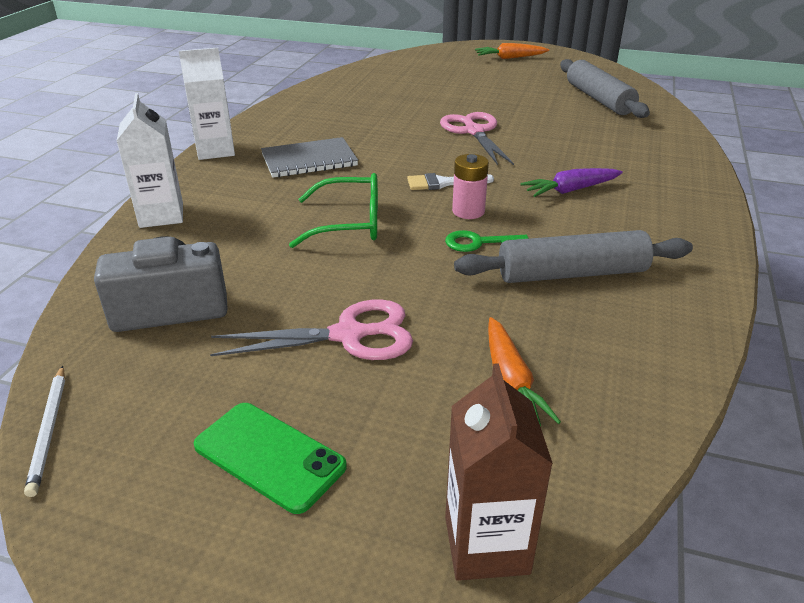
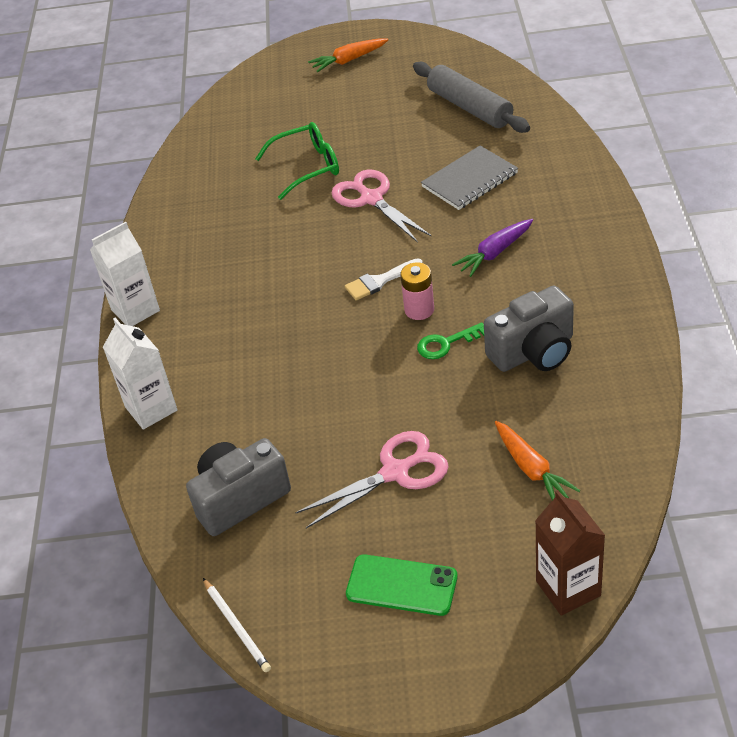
camera: 15 degrees left, 10 degrees up
(309, 160) = (237, 292): grey notebook -> grey notebook (470, 180)
(350, 223) = (326, 359): green glasses -> green glasses (308, 167)
(572, 274) = (533, 351): grey rolling pin -> grey camera

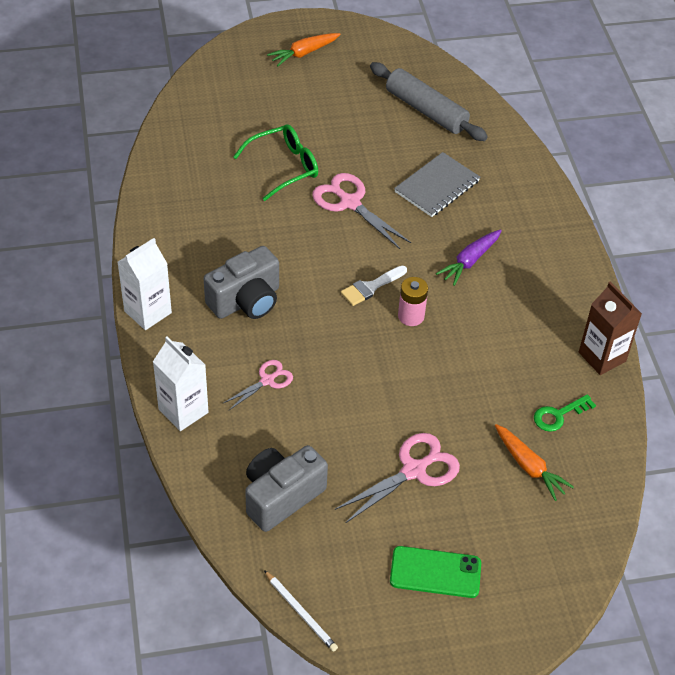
camera: 15 degrees left, 5 degrees up
(248, 377) = (267, 380): none -> pink scissors
(446, 343) = (440, 349): green key -> green key (558, 415)
(533, 351) = (516, 358): grey camera -> grey camera (246, 301)
(568, 588) = (572, 571): brown carton -> brown carton (602, 357)

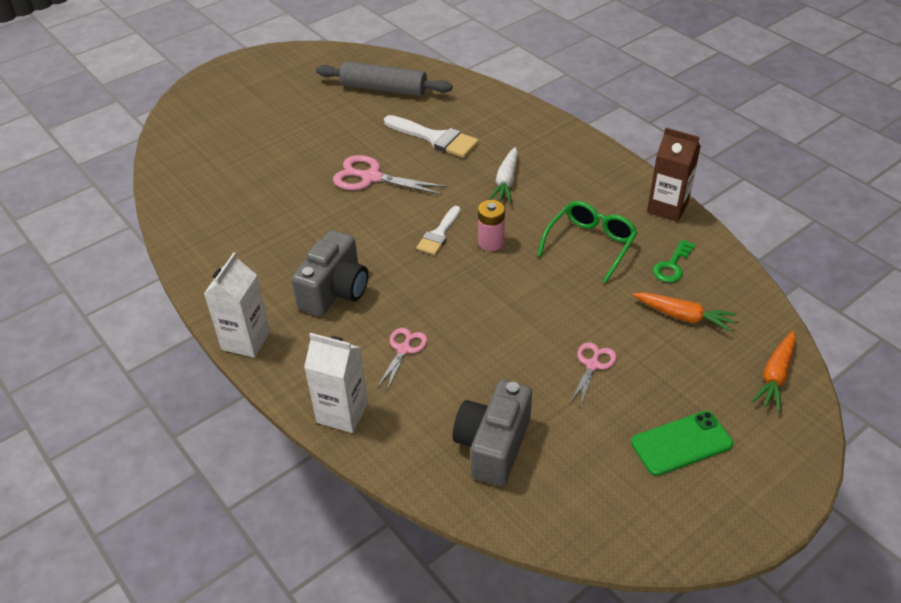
camera: 25 degrees left, 5 degrees down
(284, 167) = (293, 172): green glasses -> green glasses (590, 244)
(300, 612) = (592, 545): white pencil -> none
(304, 53) = (249, 84): orange carrot -> orange carrot (775, 376)
(414, 470) = (593, 365): pink scissors -> pink scissors, size x0.59
(437, 186) = (435, 138): grey notebook -> white brush
(470, 261) = (506, 181): purple carrot -> white carrot

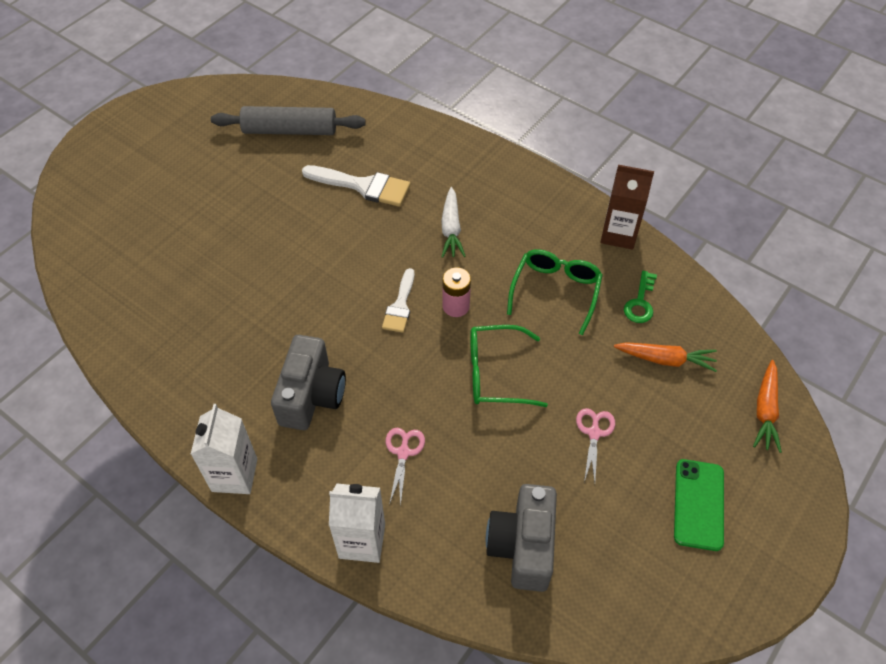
camera: 15 degrees left, 10 degrees up
(371, 177) = (309, 247): pink scissors -> none
(511, 301) = (495, 373): none -> green glasses
(681, 443) = (698, 504): green phone -> green phone turned 45 degrees counterclockwise

